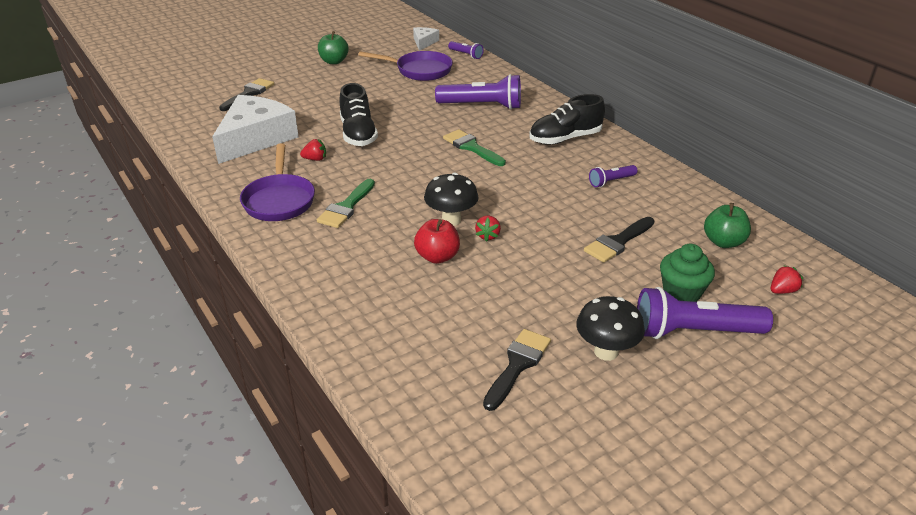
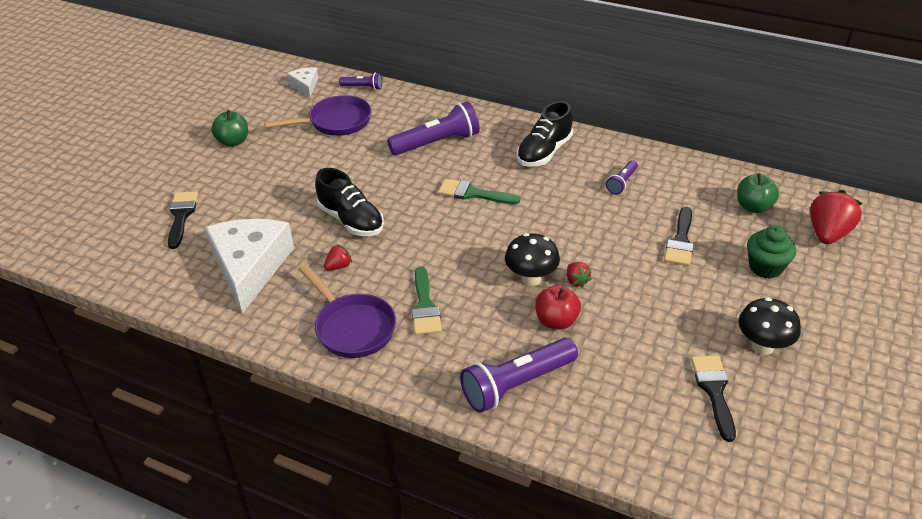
camera: 30 degrees left, 5 degrees up
(694, 331) = (803, 298): purple flashlight -> purple flashlight (516, 384)
(782, 291) = (828, 234): red strawberry -> red strawberry, size x2.01

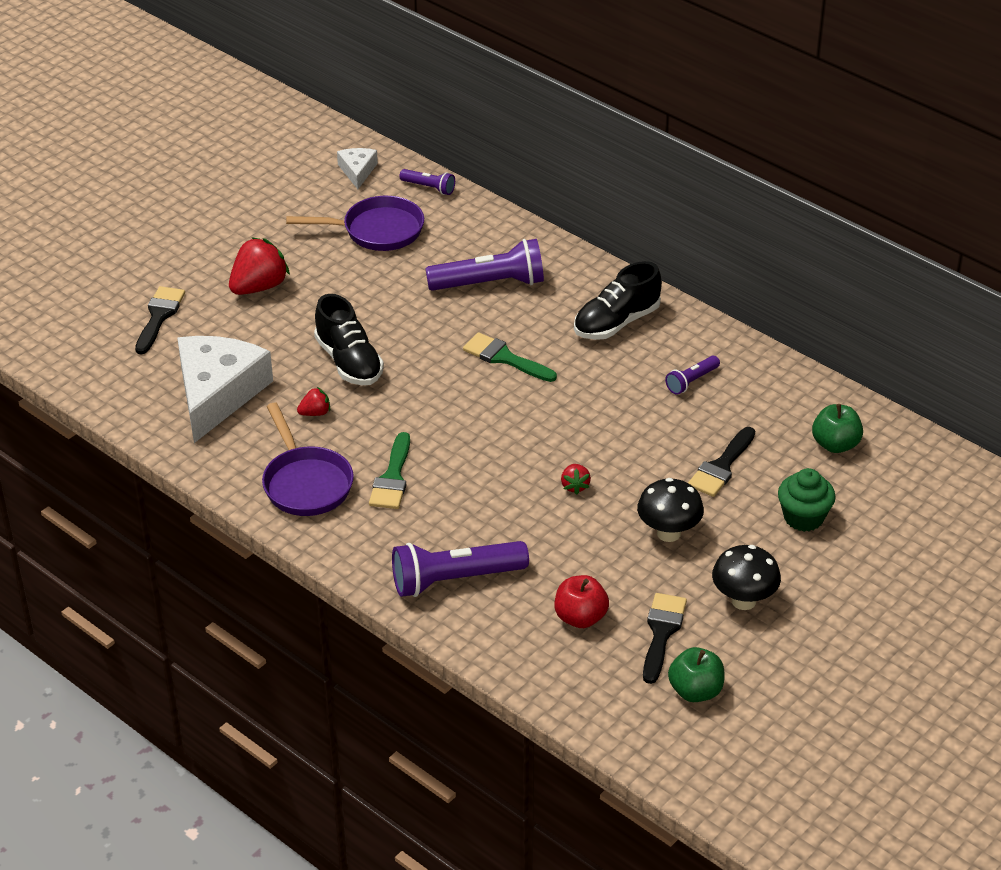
camera: 15 degrees right, 0 degrees up
(233, 141) = (245, 233): green apple -> green apple (695, 691)
(531, 279) = (524, 472): black mushroom -> black mushroom (668, 533)
(556, 321) = (529, 524): red apple -> red apple (580, 617)
(828, 234) = (905, 495): red strawberry -> red strawberry (259, 287)

